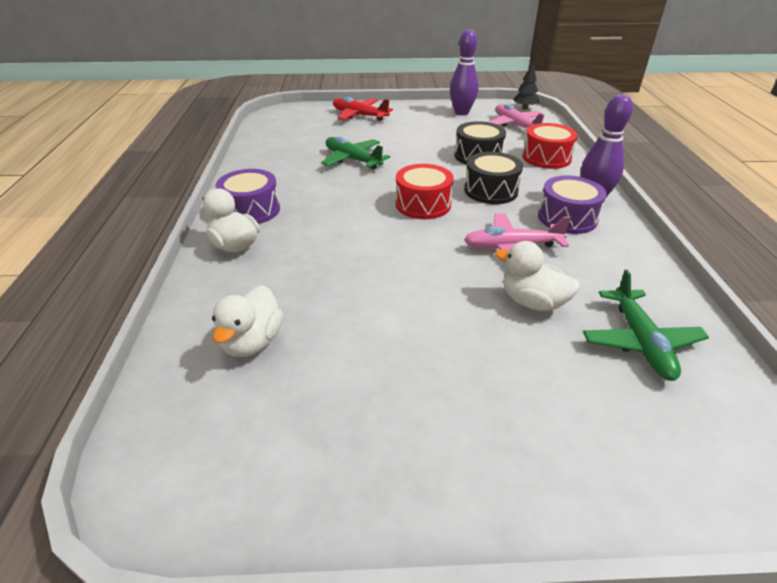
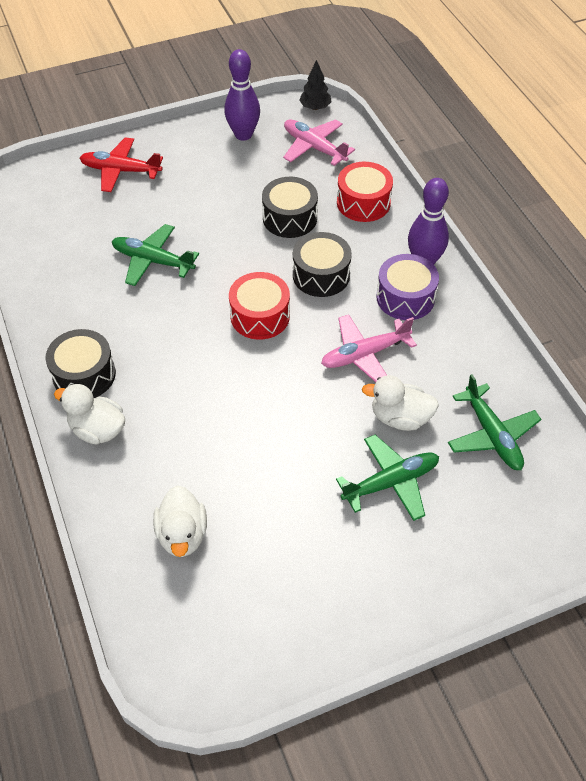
camera: 20 degrees left, 15 degrees up
(251, 210) = (84, 375): purple drum -> black drum
(503, 355) = (391, 482): none -> green plane

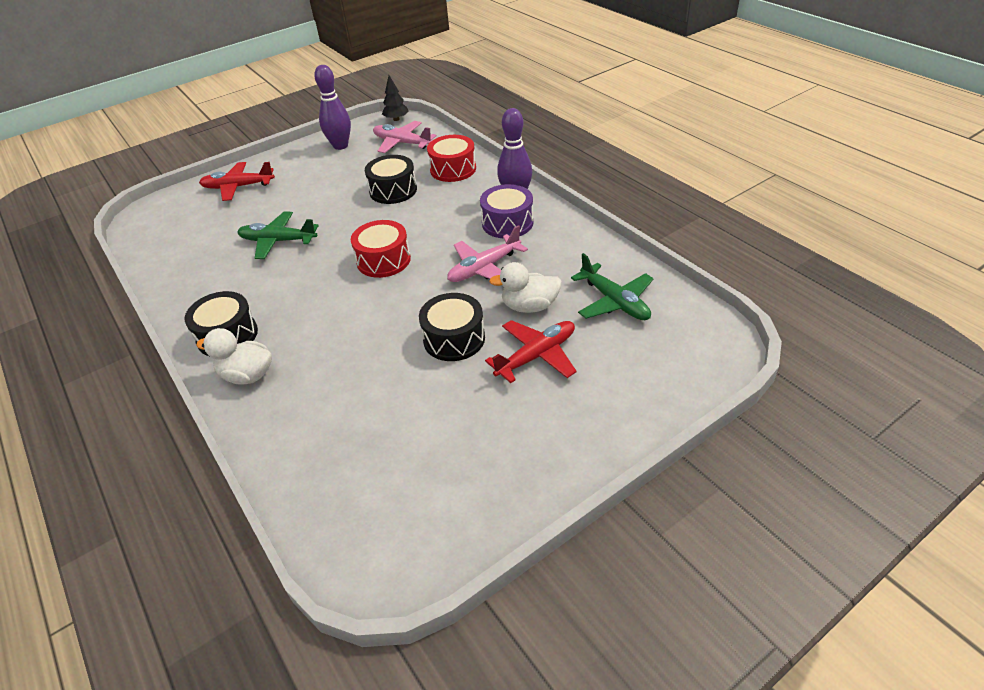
camera: 10 degrees left, 10 degrees down
(182, 534) = (348, 442): white duck -> none
(321, 275) = (430, 222): black drum -> black drum (454, 339)
(391, 482) = (537, 356): green plane -> red plane

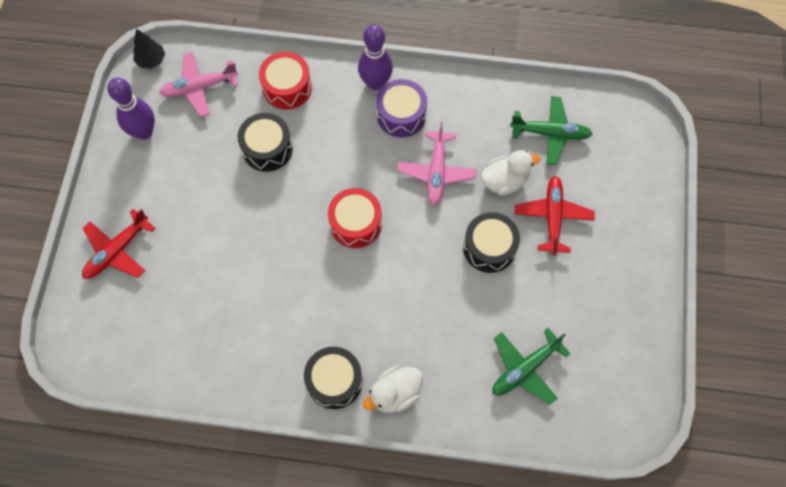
camera: 50 degrees left, 25 degrees up
(278, 241) = (245, 274): green plane -> green plane (524, 369)
(529, 306) = (504, 181): white duck -> white duck turned 150 degrees counterclockwise

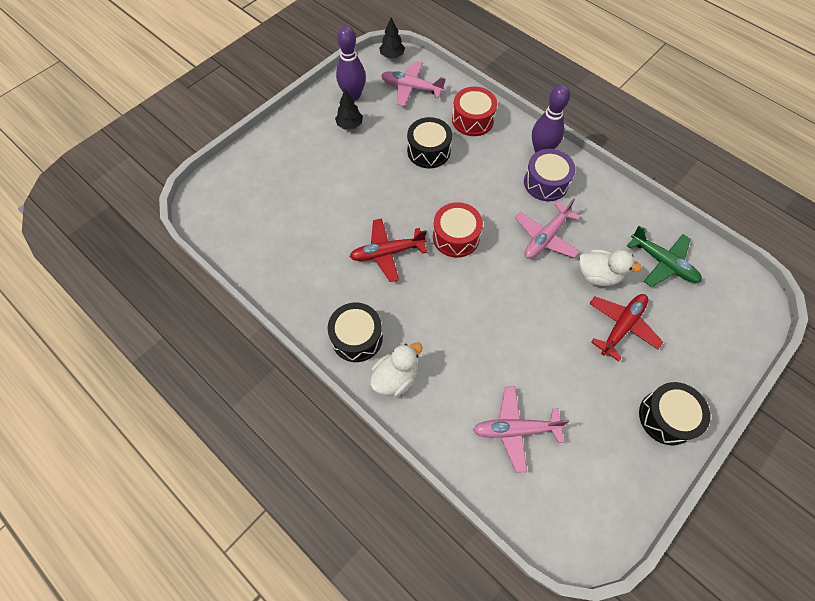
camera: 35 degrees right, 5 degrees down
(117, 251) = (277, 158): red plane -> red plane (387, 253)
(166, 168) = (350, 125): none -> black tree
(395, 393) = (395, 377): white duck -> white duck turned 135 degrees clockwise
(489, 247) = (550, 317): black drum -> black drum (666, 417)
(524, 369) = (515, 429): green plane -> pink plane

